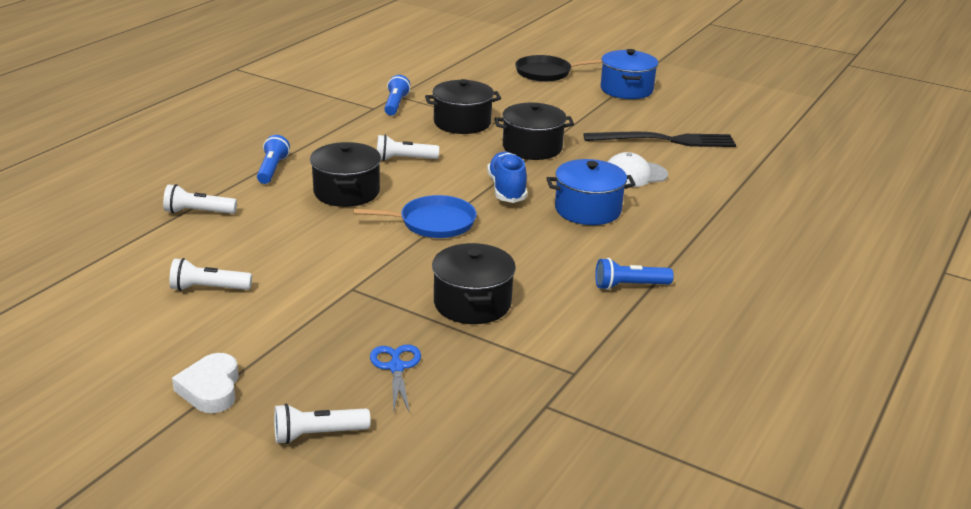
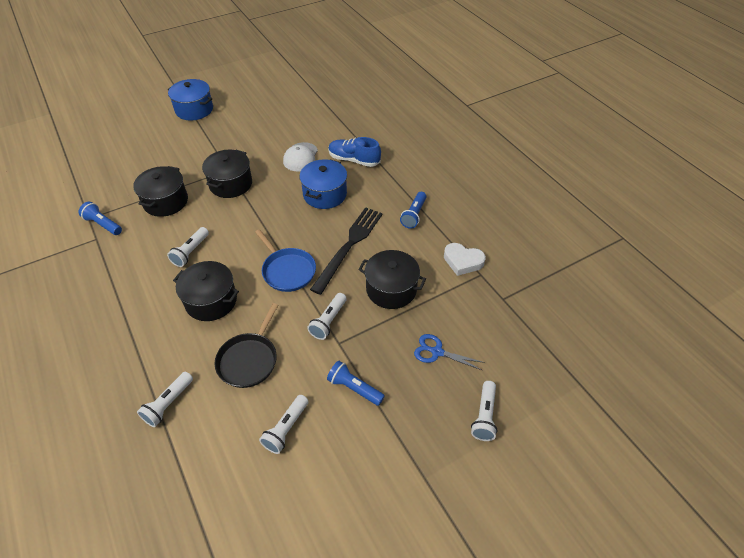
camera: 60 degrees left, 20 degrees up
(211, 389) = (411, 462): white heart -> white heart (462, 261)
(272, 169) = (139, 333): blue flashlight -> blue flashlight (354, 388)
(380, 272) = (328, 321): none -> white flashlight
(433, 223) = (287, 270): blue pan -> blue pan turned 120 degrees clockwise
(507, 189) = (273, 218): blue shoe -> blue shoe (354, 160)
(546, 73) = (134, 131): black pan -> black pan (249, 360)
(665, 140) = (272, 126): black fork -> black fork (349, 246)

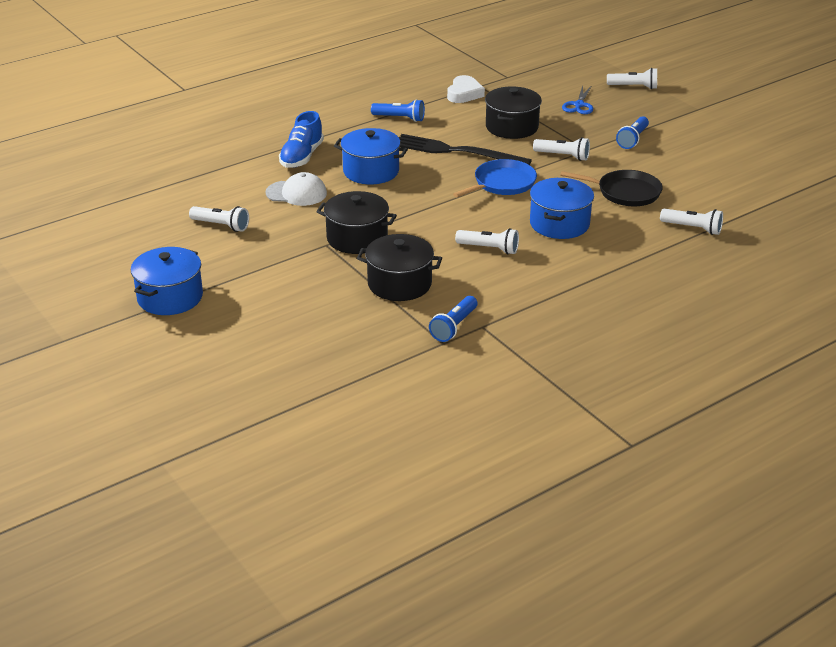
camera: 95 degrees left, 15 degrees down
(211, 301) = (559, 224): black pot -> blue pot
(286, 428) = (687, 167): white flashlight -> white flashlight (221, 226)

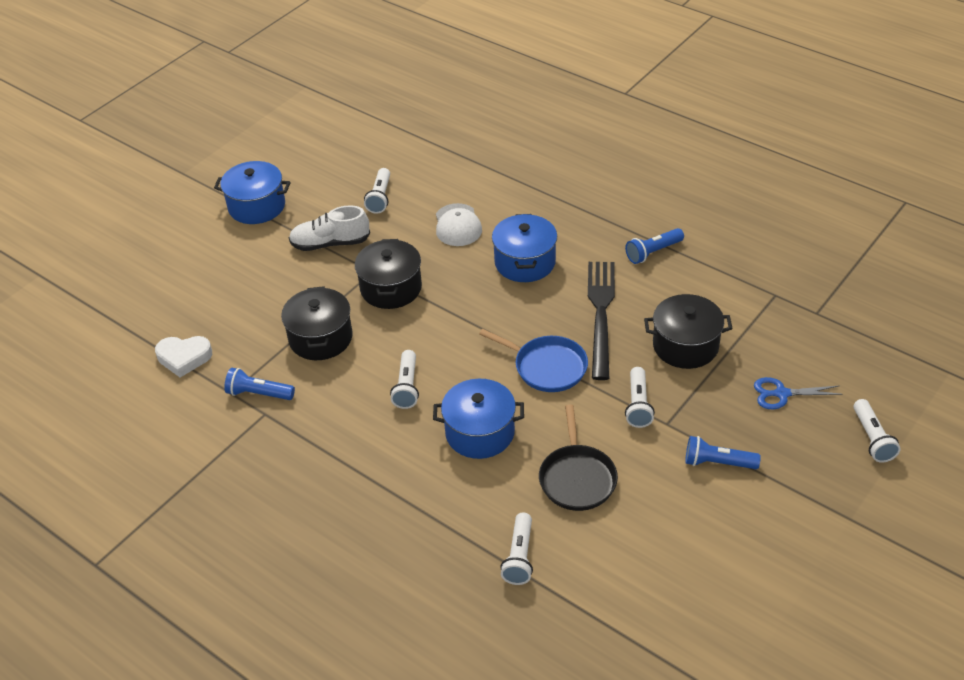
camera: 75 degrees right, 10 degrees up
(267, 261) = (330, 243): none -> white shoe
(301, 157) = (530, 208): blue shoe -> none
(400, 118) = (653, 252): blue flashlight -> blue flashlight turned 60 degrees clockwise
(464, 94) = (746, 287): white heart -> white heart (184, 358)

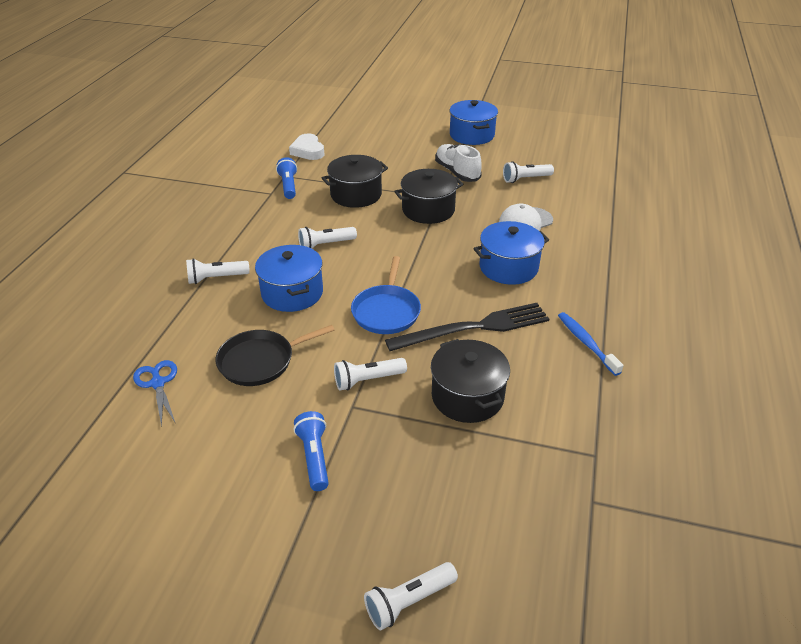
camera: 65 degrees right, 5 degrees down
(519, 557) = (162, 348): white flashlight -> white flashlight (216, 278)
(653, 252) = (586, 343): blue flashlight -> blue toothbrush
(781, 394) = (439, 492): blue scissors -> blue scissors (158, 383)

